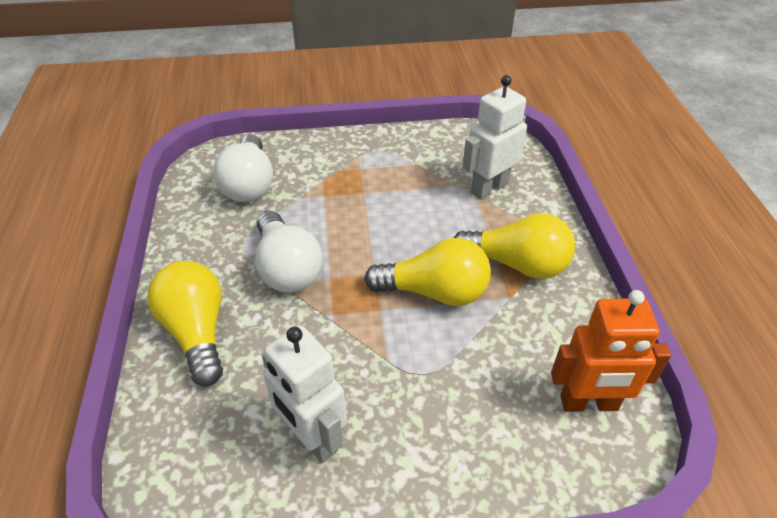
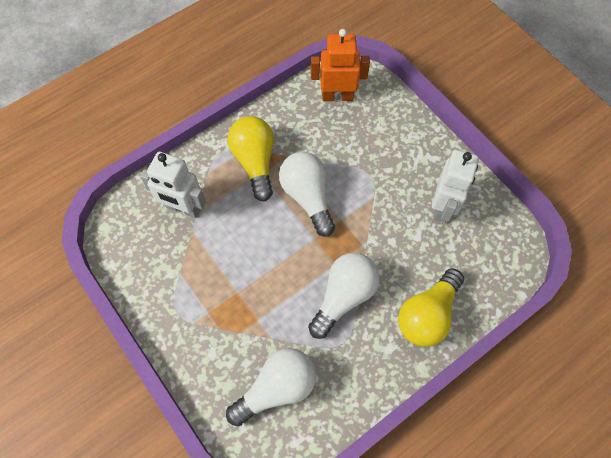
camera: 120 degrees left, 20 degrees up
(435, 292) = (307, 197): yellow light bulb -> white light bulb
(589, 403) = (337, 96): orange robot -> orange robot turned 60 degrees counterclockwise

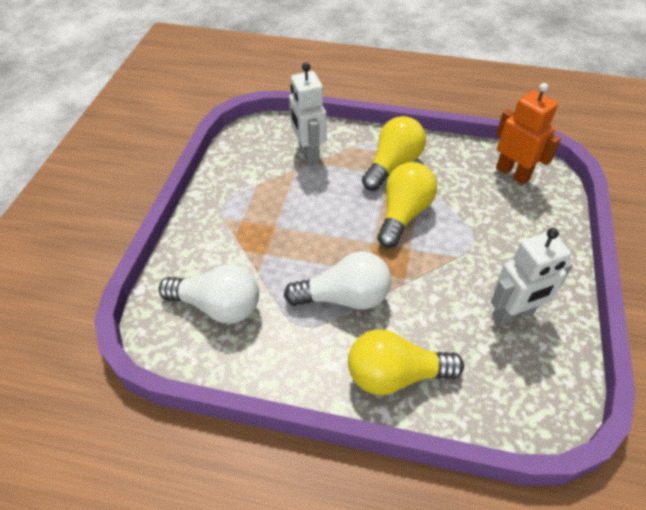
camera: 50 degrees right, 15 degrees down
(307, 197) = (403, 214): white light bulb -> yellow light bulb

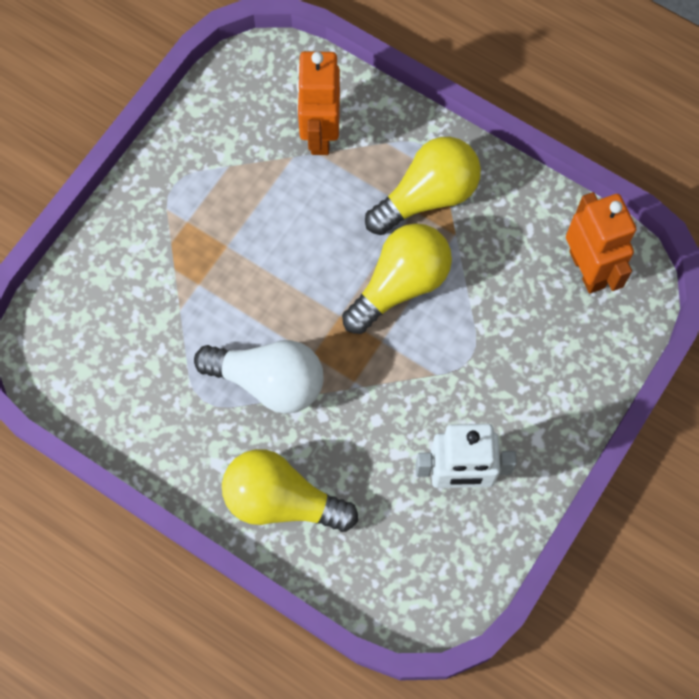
camera: 20 degrees right, 20 degrees up
(218, 306) = (117, 340): white light bulb -> none
(308, 153) = (319, 133): white robot -> orange robot

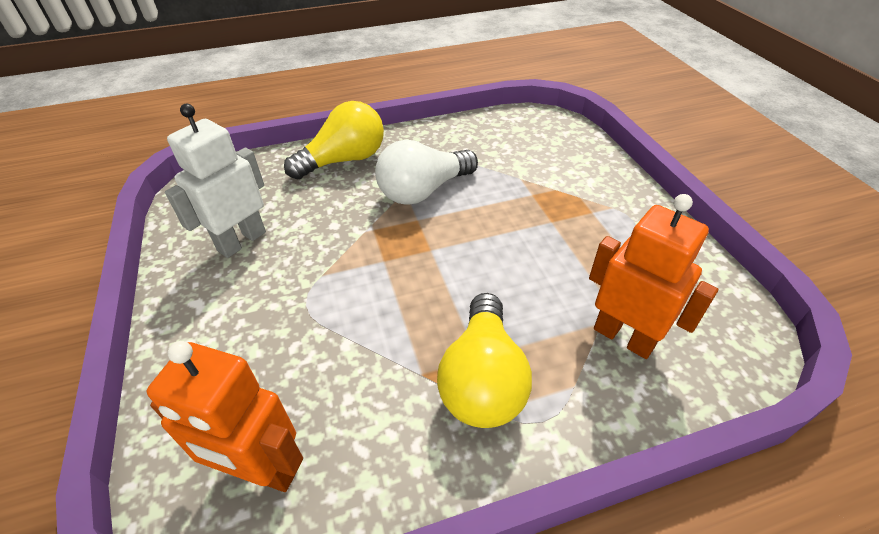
camera: 130 degrees right, 25 degrees down
(400, 285) = (416, 300): yellow light bulb -> none

